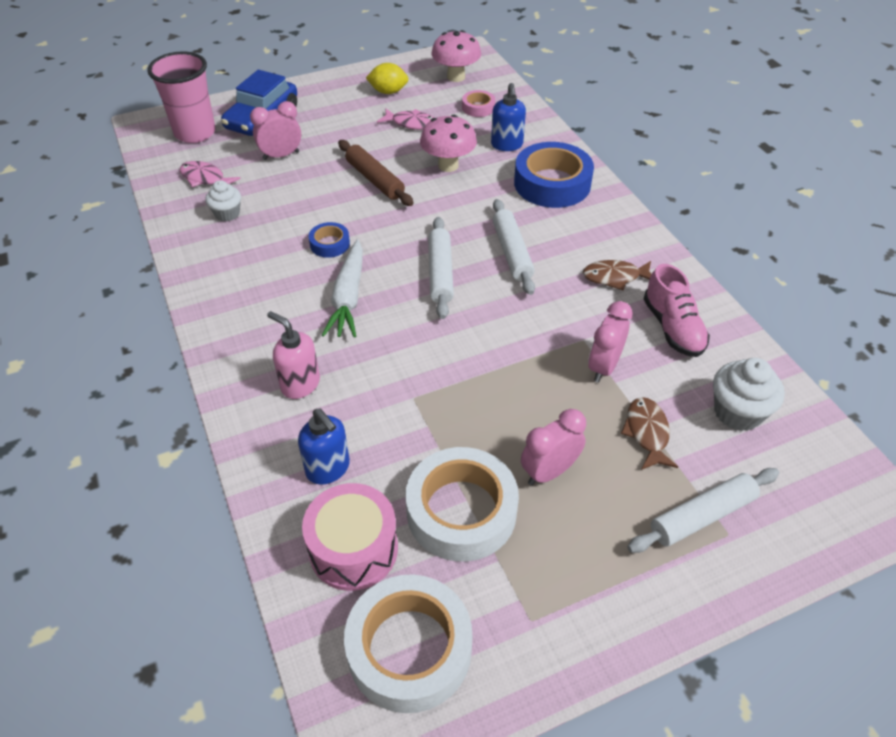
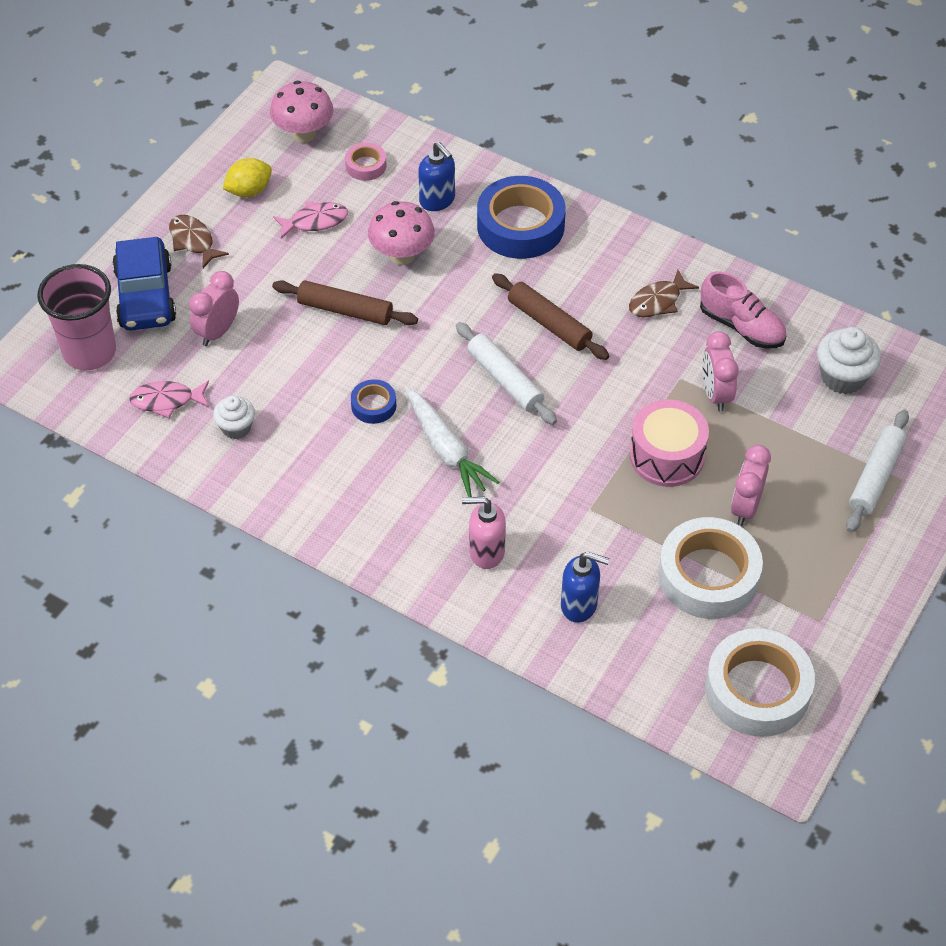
camera: 35 degrees left, 5 degrees up
(353, 549) = (657, 650): pink drum -> pink drum (667, 456)
(512, 252) = (549, 323): white rolling pin -> brown rolling pin
(647, 433) = (791, 433): brown fish -> brown fish (193, 241)

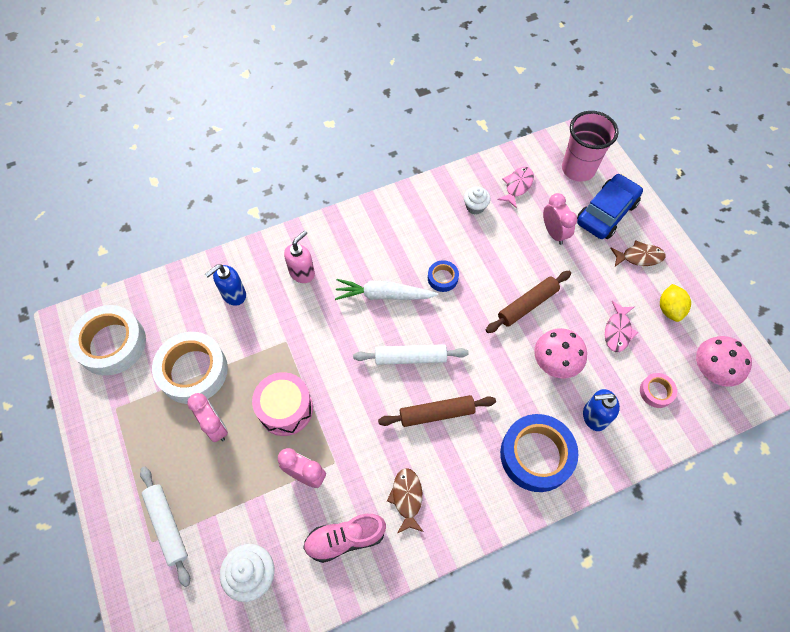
camera: 125 degrees right, 10 degrees up
(145, 296) = (606, 213): blue car -> blue car turned 105 degrees clockwise

